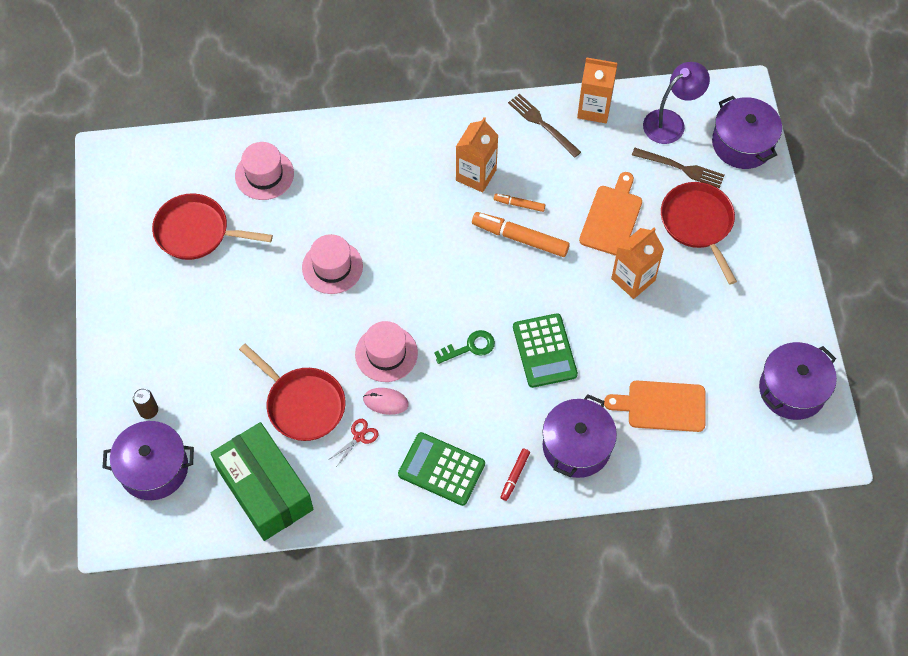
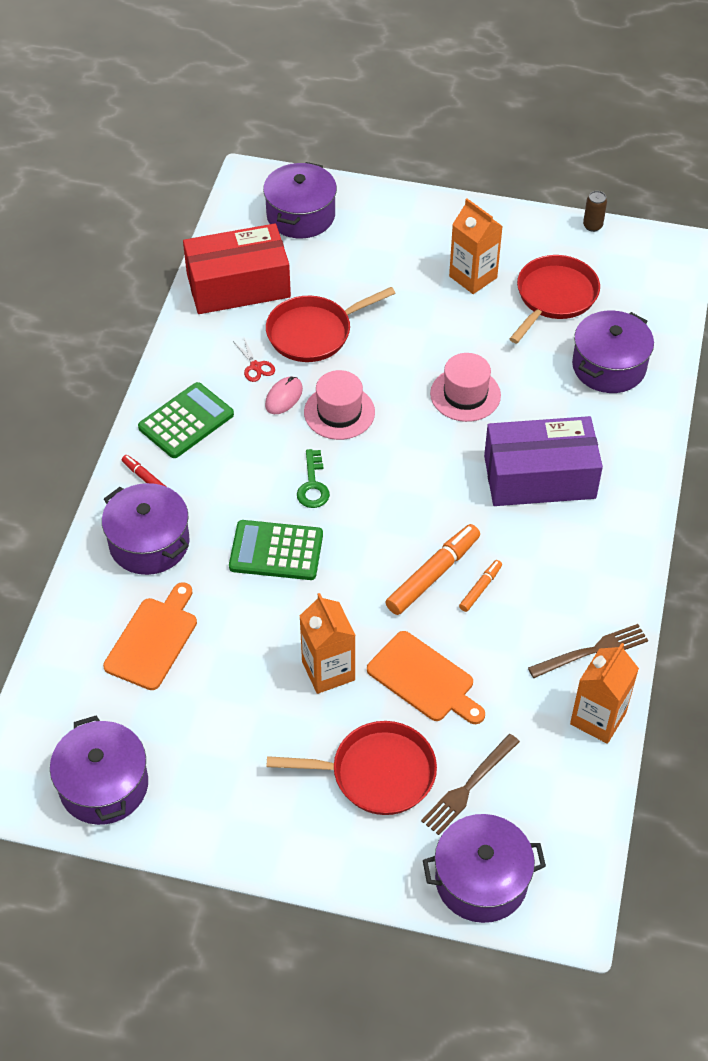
camera: 110 degrees right, 10 degrees down
(149, 411) = (362, 223): brown can -> brown can (592, 226)
(264, 175) = (608, 366): pink hat -> purple pot
(265, 489) = (238, 285): green box -> red box
(398, 194) = (539, 477): none -> purple box
(476, 175) = (539, 558): orange carton -> orange carton (473, 277)
(671, 122) = (547, 803): purple lamp -> none

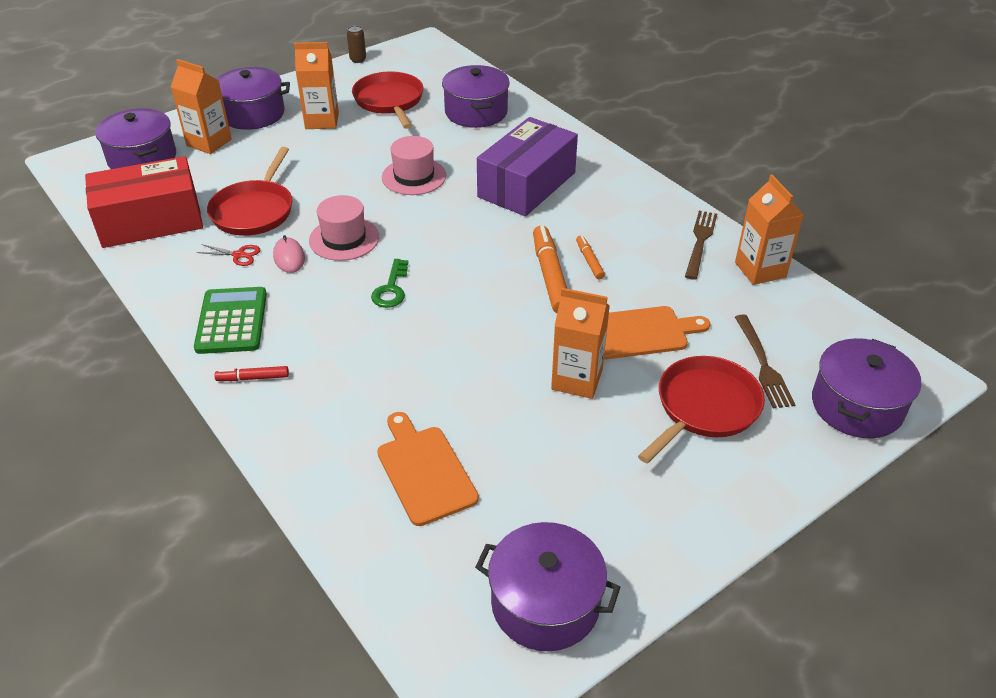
camera: 50 degrees left, 10 degrees down
(149, 543) = (321, 414): purple pot -> purple pot (253, 114)
(238, 285) = (151, 221): red box -> red box turned 45 degrees clockwise
(276, 551) = (427, 343): green calculator -> none
(313, 485) = (391, 289): green key -> green key turned 60 degrees clockwise
(363, 235) = (209, 142): none -> orange carton

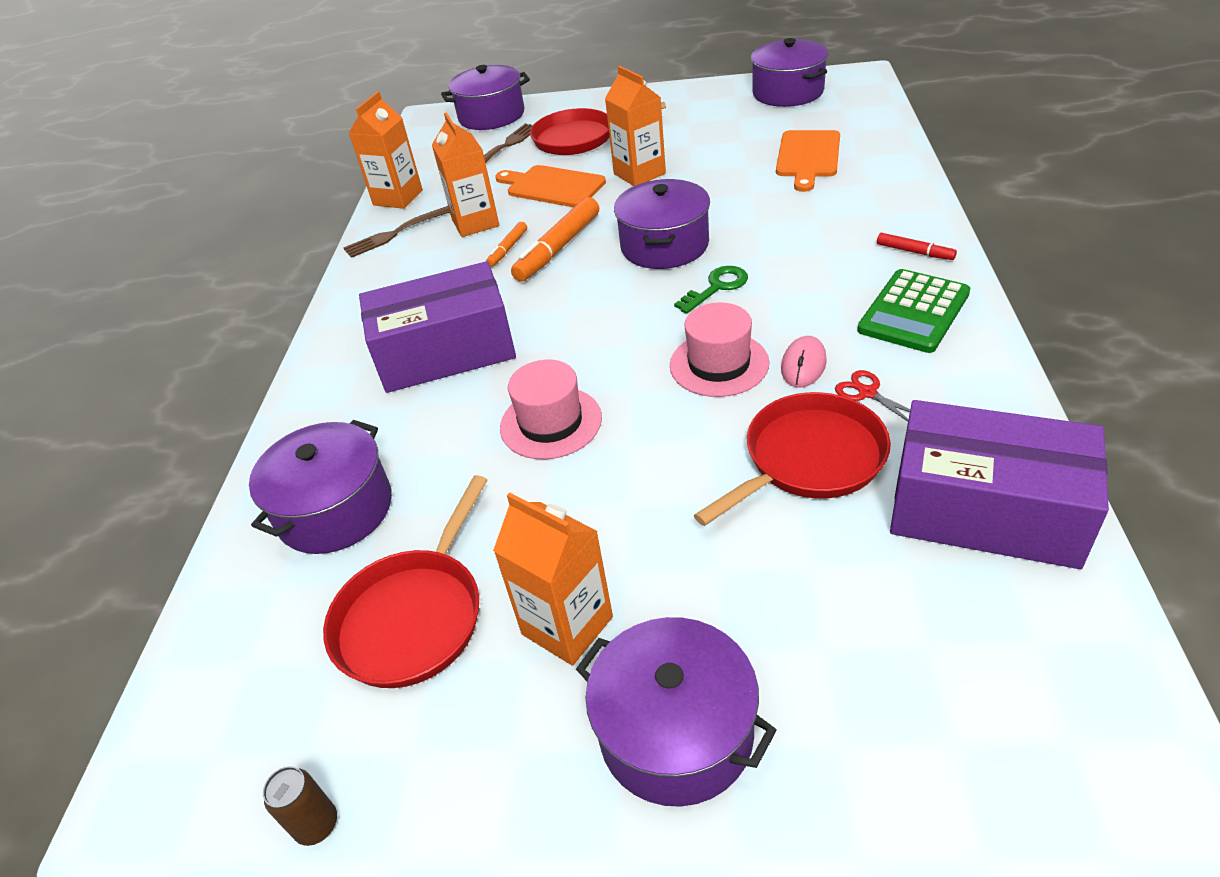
camera: 135 degrees left, 0 degrees up
(142, 158) = (970, 700): purple pot -> purple pot (664, 245)
(151, 221) = (985, 510): red box -> purple box
(209, 142) = (811, 678): orange carton -> orange carton (475, 223)

